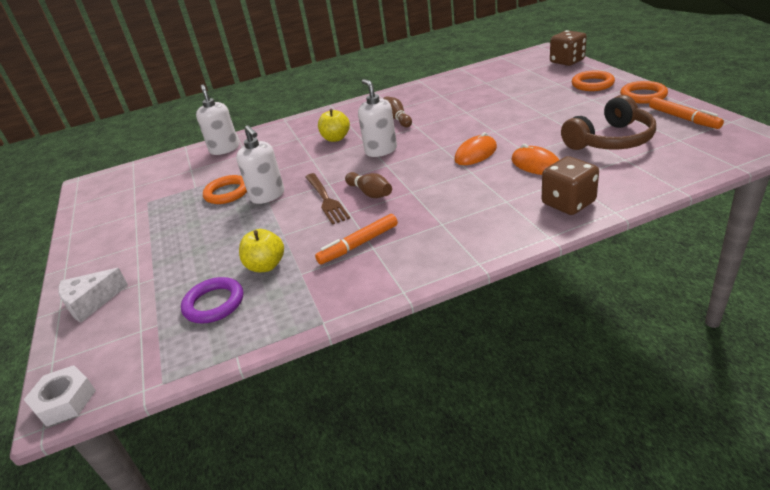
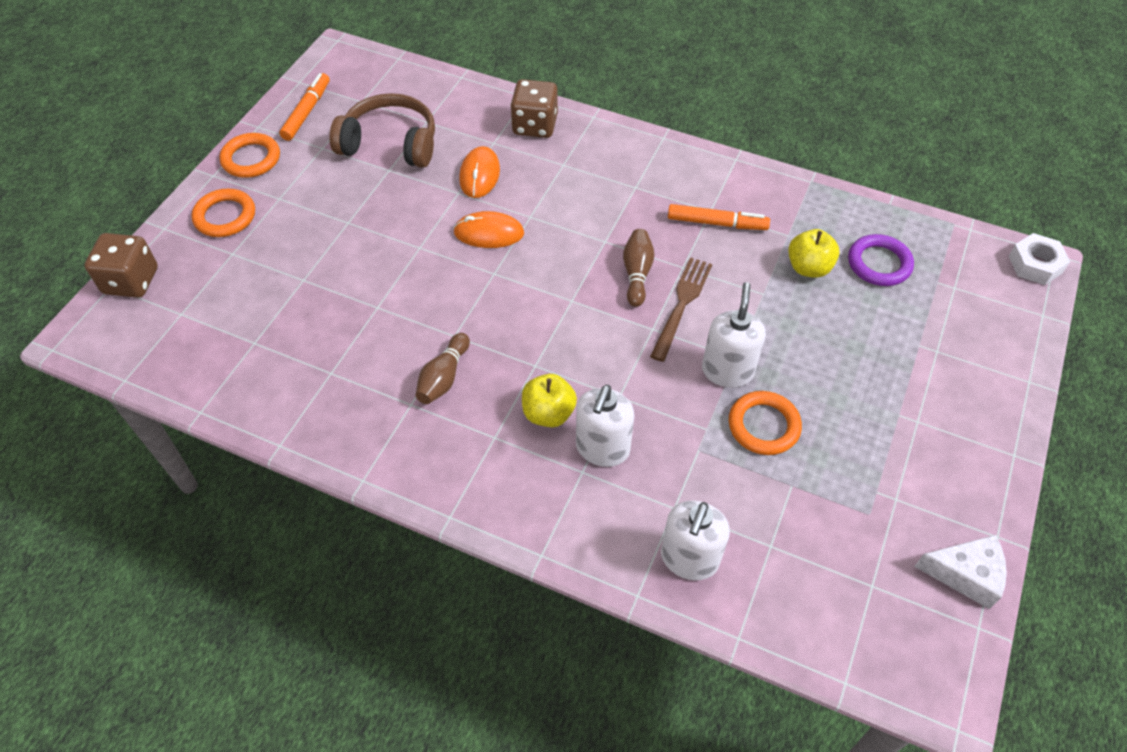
camera: 140 degrees left, 20 degrees up
(91, 302) = (993, 363): white cheese -> white cheese (965, 574)
(381, 150) = (543, 331): white soap dispenser -> white soap dispenser (602, 448)

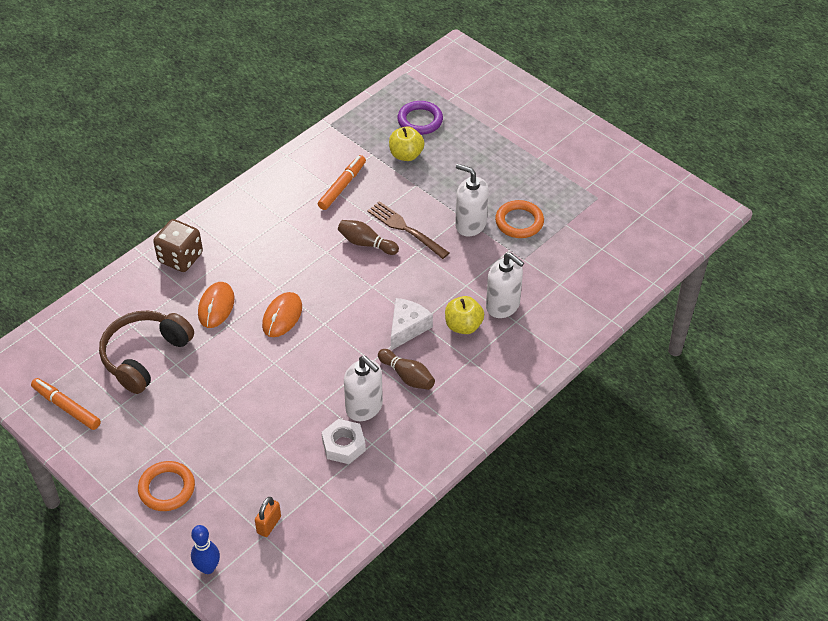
camera: 70 degrees left, 5 degrees down
(131, 281) = (208, 568): brown dice -> blue bowling pin
(195, 314) = (269, 525): none -> orange padlock
(251, 159) = (104, 459): orange ring -> none
(479, 175) = (216, 306): orange mouse -> orange mouse turned 75 degrees clockwise
(689, 559) = (596, 288): white soap dispenser -> white soap dispenser (364, 407)
(965, 574) = (649, 173): white cheese -> white cheese (407, 328)
(1035, 264) = (456, 52): white nut -> white nut (343, 445)

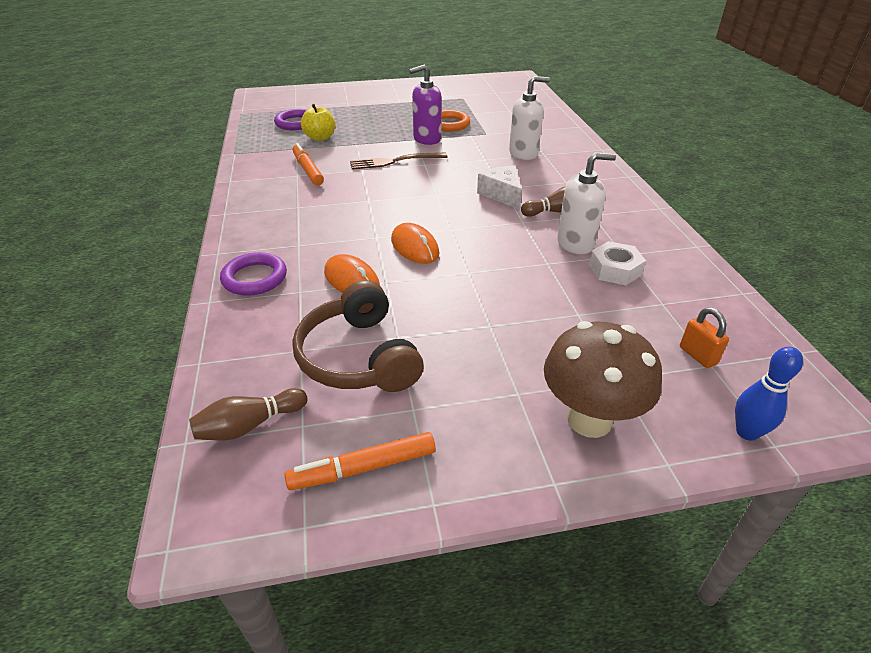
camera: 55 degrees left, 10 degrees down
(167, 488) = (589, 420): orange ring -> brown mushroom
(180, 258) = (254, 278): brown dice -> purple ring
(366, 243) = (386, 181): brown bowling pin -> brown bowling pin (250, 425)
(463, 326) = (527, 173): yellow apple -> none
(470, 224) = (426, 139): white soap dispenser -> purple soap dispenser

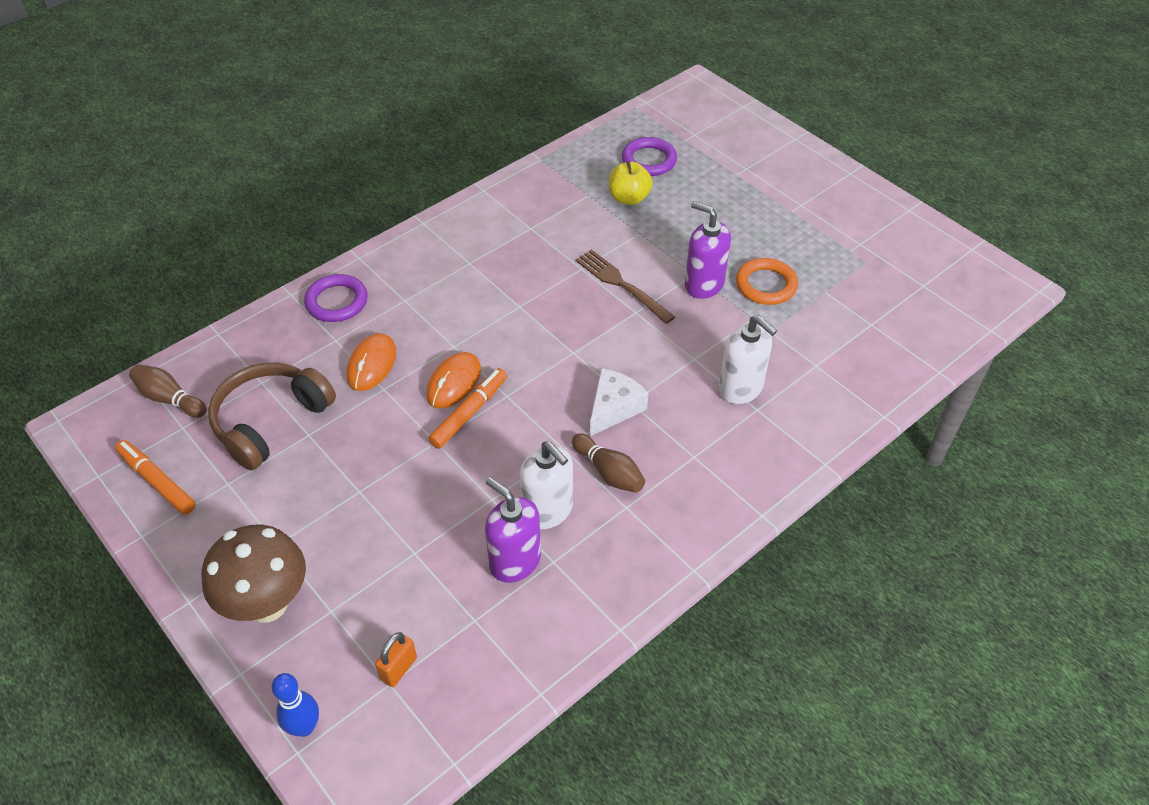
camera: 60 degrees right, 10 degrees up
(308, 170) = (547, 230): orange marker -> orange marker (469, 413)
(615, 270) = (514, 561): white nut -> purple soap dispenser

